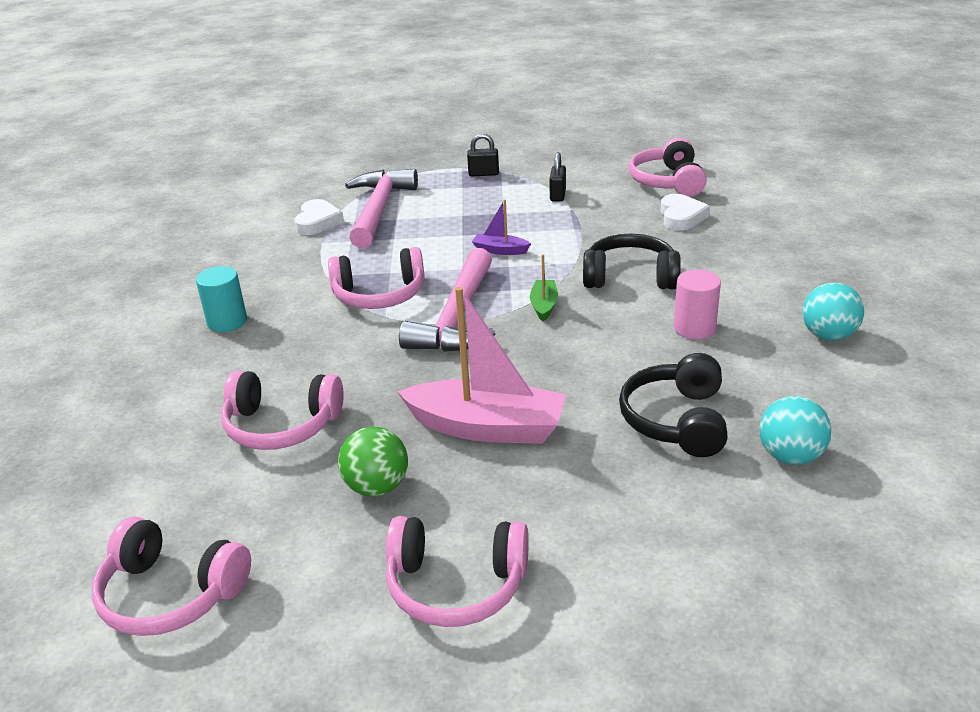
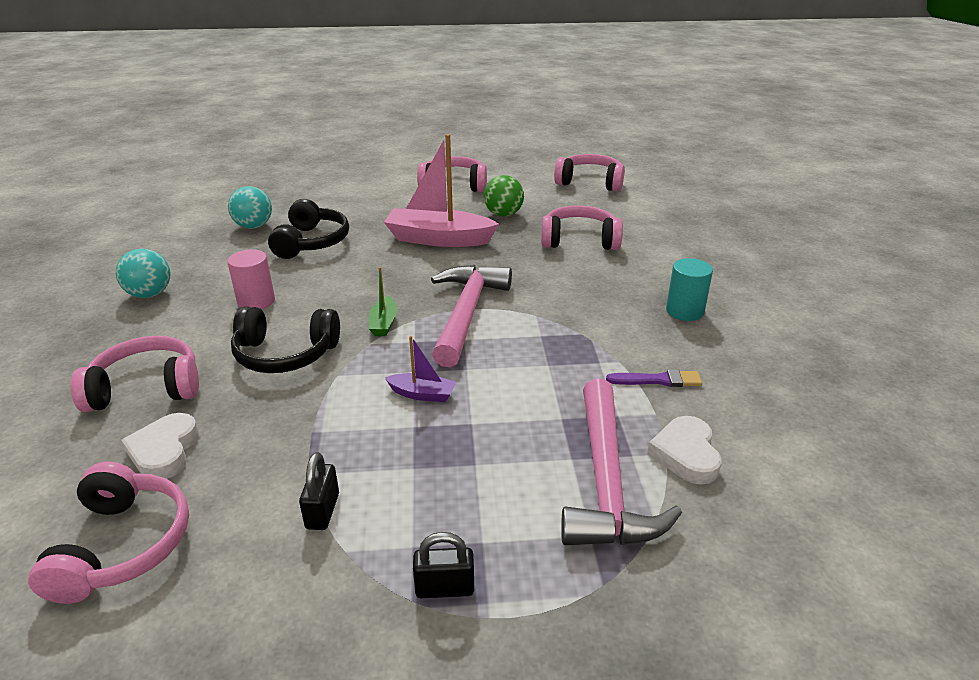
camera: 175 degrees right, 0 degrees up
(303, 262) = (658, 380): none -> purple brush
(379, 295) = (549, 337): pink headphones -> pink headphones (146, 388)

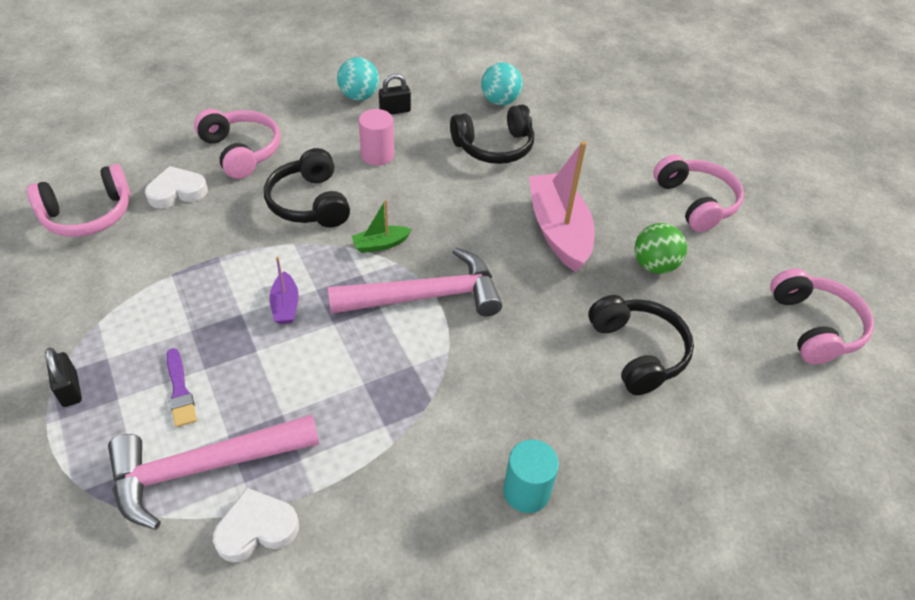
camera: 65 degrees right, 15 degrees up
(322, 511) = (134, 295): black padlock -> black padlock (395, 110)
(579, 240) = (637, 352): pink headphones -> black headphones
(658, 380) = (372, 485): purple brush -> purple brush (180, 391)

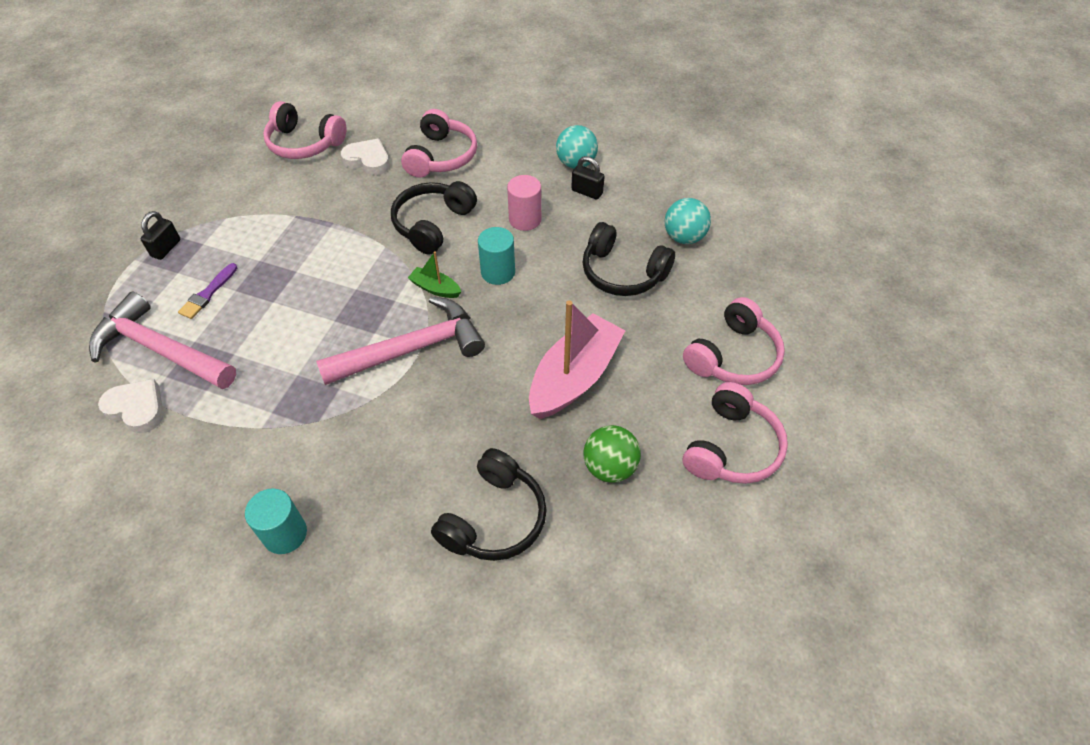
camera: 50 degrees right, 5 degrees up
(285, 305) = (325, 285): purple boat -> none
(410, 202) = (498, 272): none -> turquoise cylinder
(426, 296) = (412, 349): pink hammer -> pink hammer turned 60 degrees counterclockwise
(814, 326) = (673, 640): pink headphones -> pink headphones (733, 356)

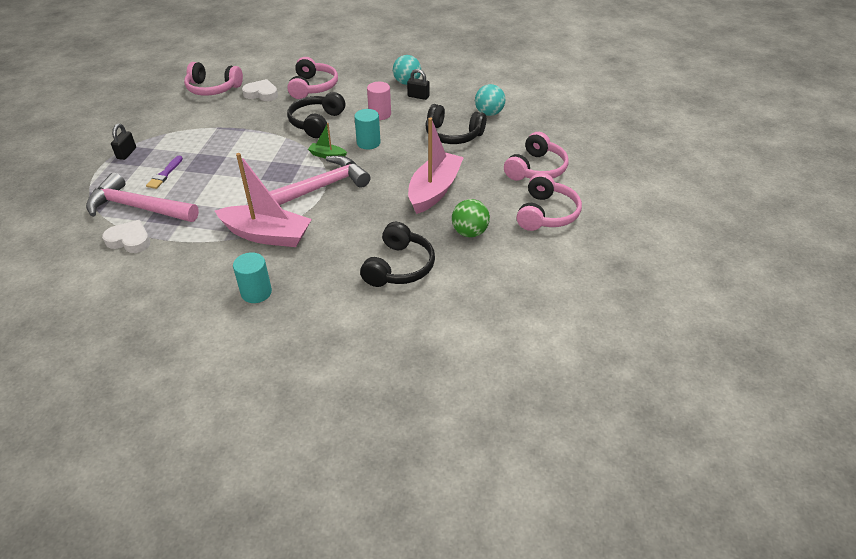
camera: 10 degrees left, 10 degrees down
(321, 427) = (267, 235): none -> pink boat

